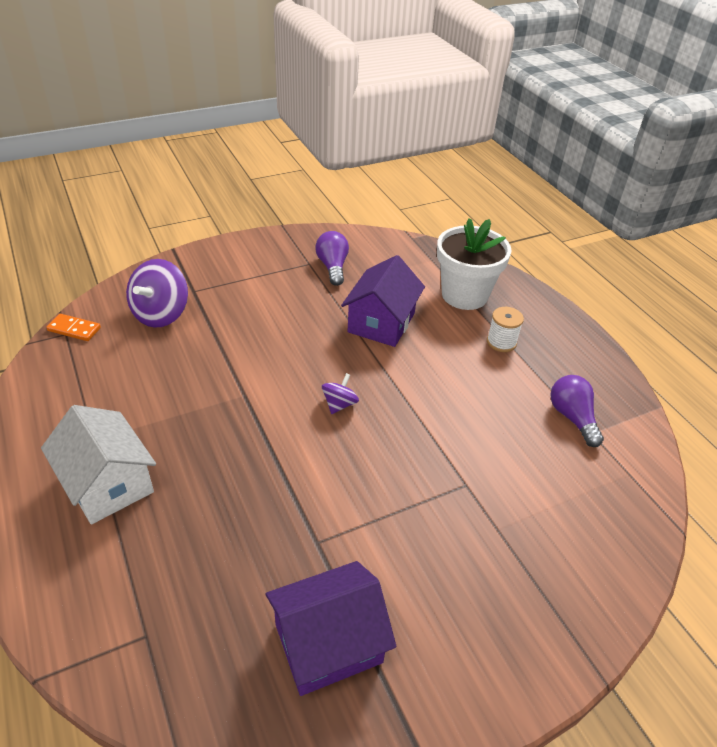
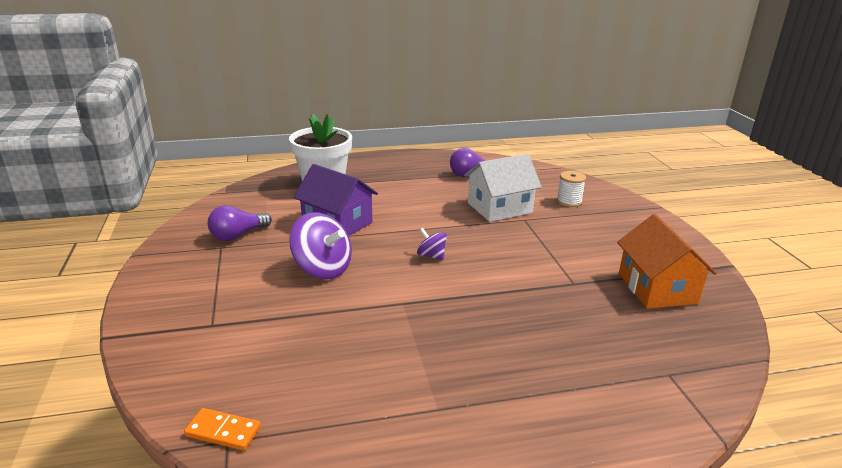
camera: 75 degrees left, 15 degrees down
(74, 329) = (223, 431): orange domino -> orange domino turned 75 degrees clockwise
(107, 483) = (502, 397): white house -> white house (499, 208)
(161, 314) = (240, 352): purple spinning top -> purple spinning top (322, 269)
(328, 643) = (657, 288): purple house -> orange house
(332, 267) = (237, 235): purple light bulb -> purple light bulb turned 45 degrees counterclockwise
(501, 342) = (387, 182): white spool -> white spool (569, 201)

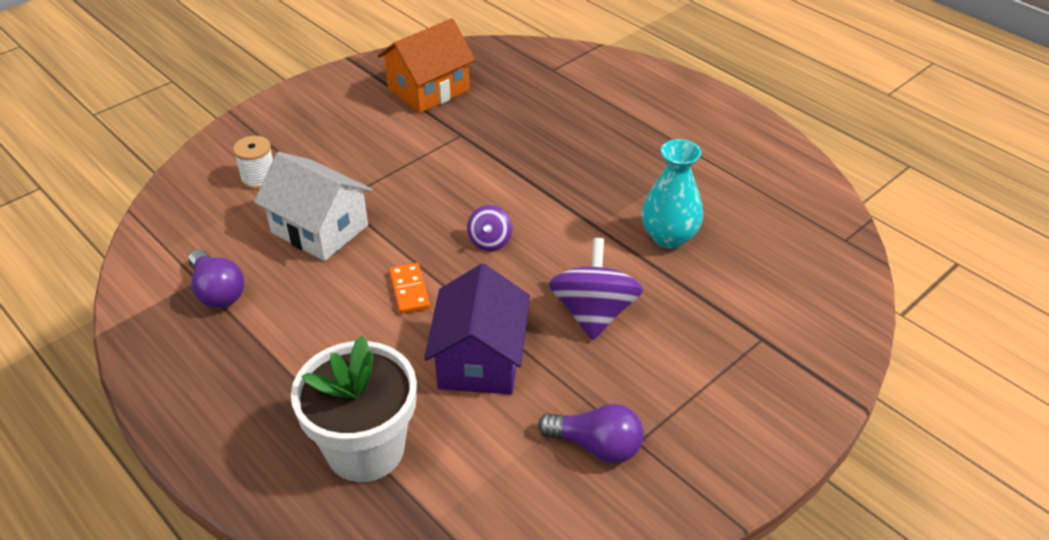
camera: 120 degrees left, 15 degrees up
(223, 431) = (842, 246): orange domino -> orange domino (409, 290)
(352, 331) = (669, 237): none -> turquoise vase

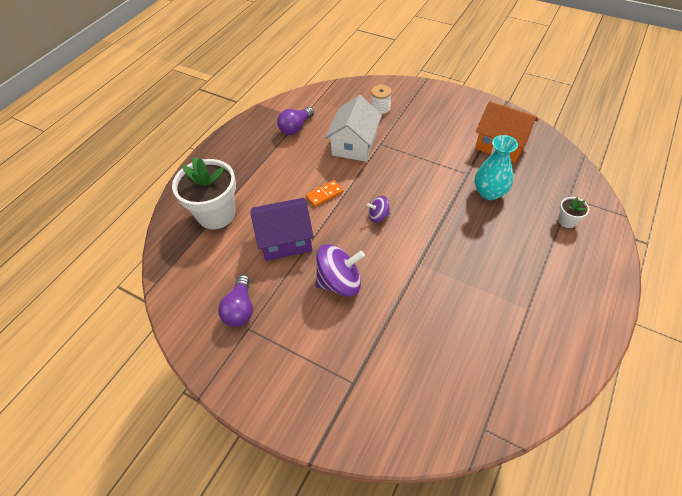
camera: 75 degrees right, 10 degrees up
(588, 84) = (567, 221): none -> white flower pot
(669, 237) = (427, 307): turquoise vase -> turquoise vase (489, 192)

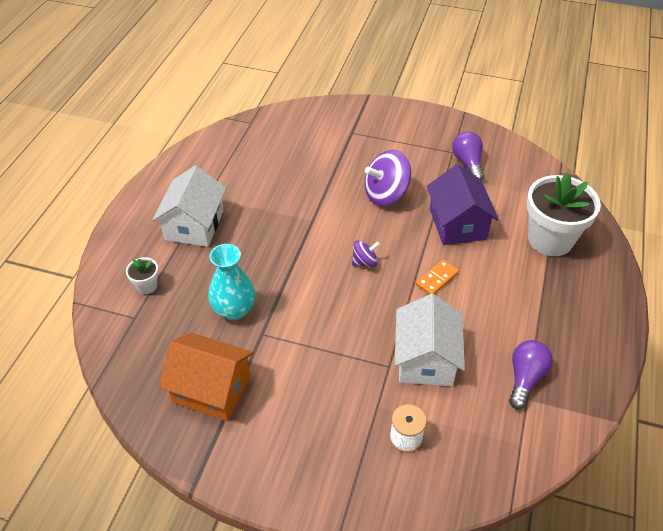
camera: 165 degrees right, 5 degrees down
(285, 240) = (457, 224): purple house -> purple house turned 75 degrees counterclockwise
(535, 275) = (194, 225): none -> white house

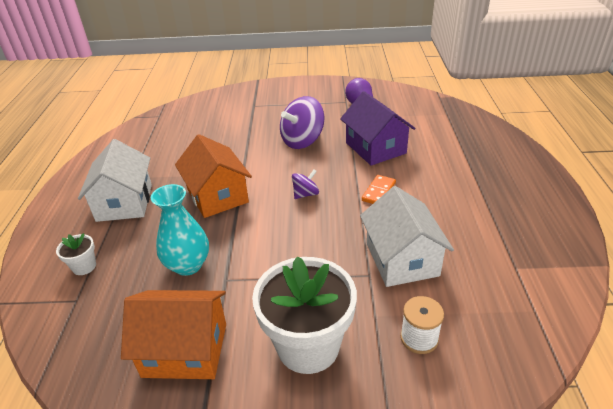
camera: 15 degrees left, 10 degrees down
(281, 241) = (217, 196): none -> orange house
(525, 378) = (503, 251): purple light bulb -> none
(550, 239) = (459, 142): white flower pot -> white flower pot (308, 346)

